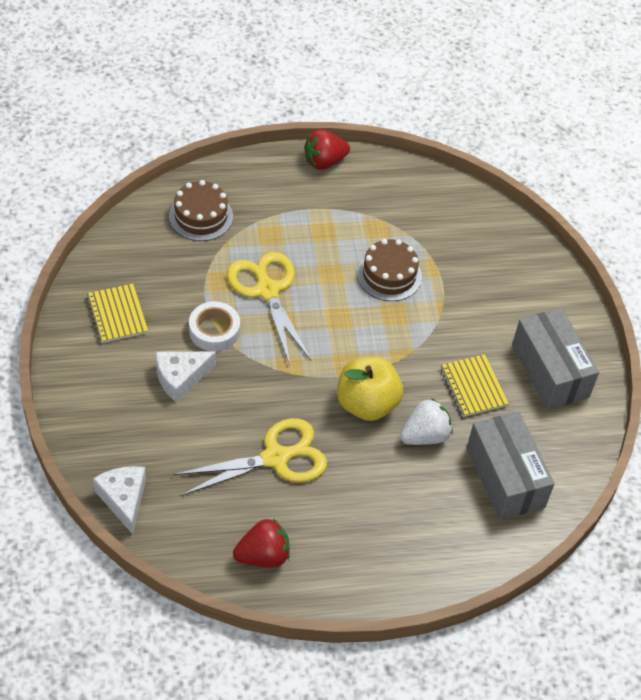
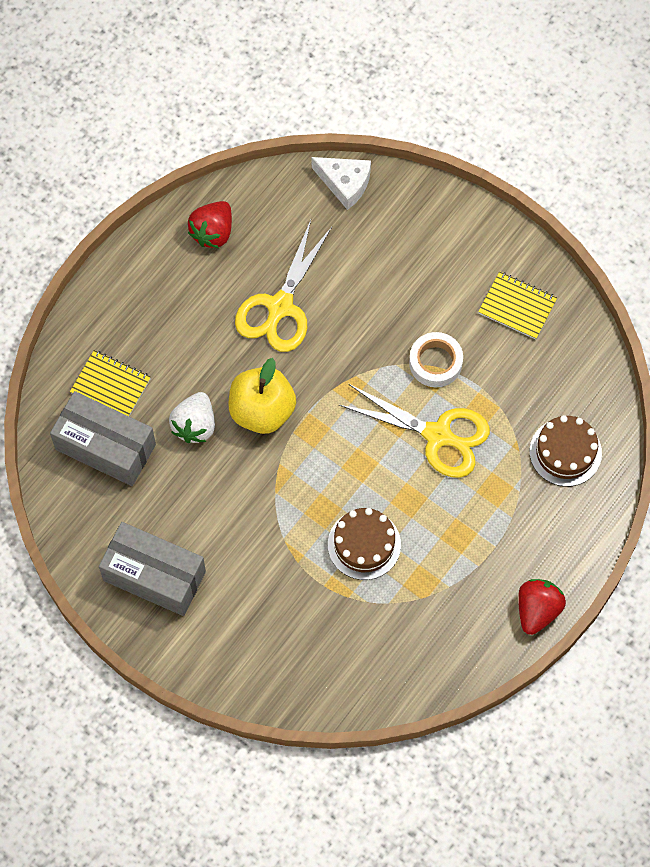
camera: 140 degrees right, 15 degrees up
(180, 378) = (413, 302): white cheese -> none
(473, 387) = (199, 502): yellow notebook -> yellow notebook (111, 386)

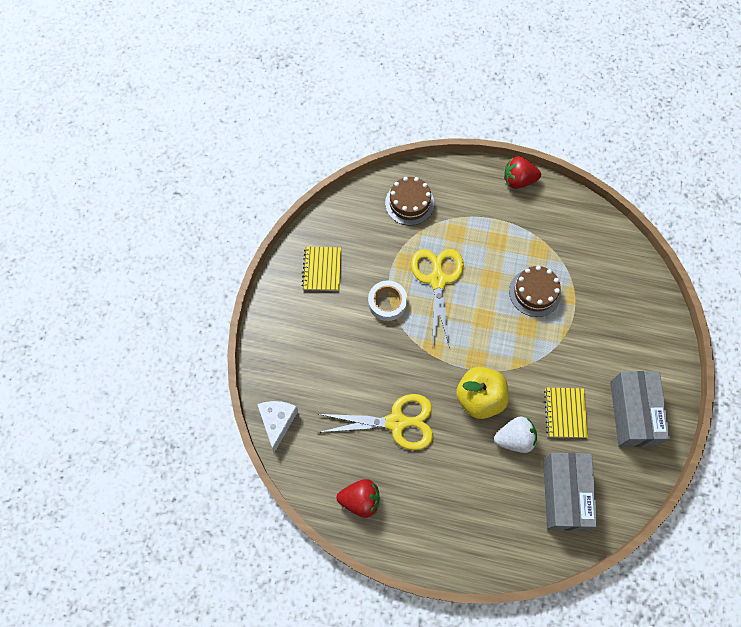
camera: 115 degrees left, 0 degrees up
(111, 386) = (518, 514): yellow notebook -> yellow notebook (565, 413)

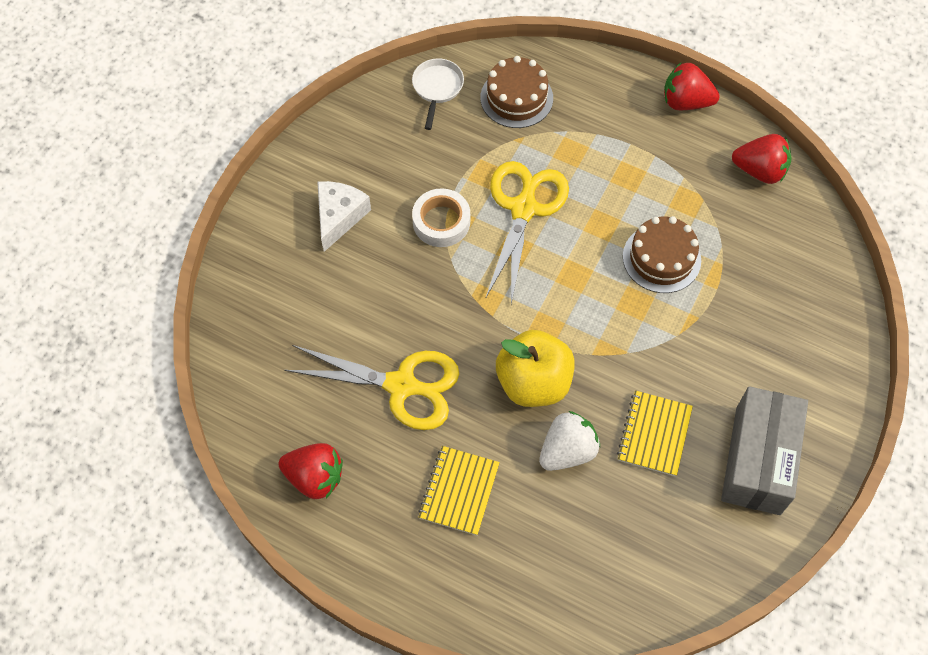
camera: 15 degrees right, 5 degrees down
(277, 422) = (233, 343): white cheese -> white cheese (339, 216)
(322, 269) = (363, 157): yellow notebook -> yellow notebook (459, 491)
(355, 208) = (437, 88): none -> white pan
(514, 439) = (567, 451): white strawberry -> white strawberry turned 45 degrees counterclockwise
(564, 494) = (617, 547): grey box -> none
(578, 217) = (759, 170): none -> red strawberry

